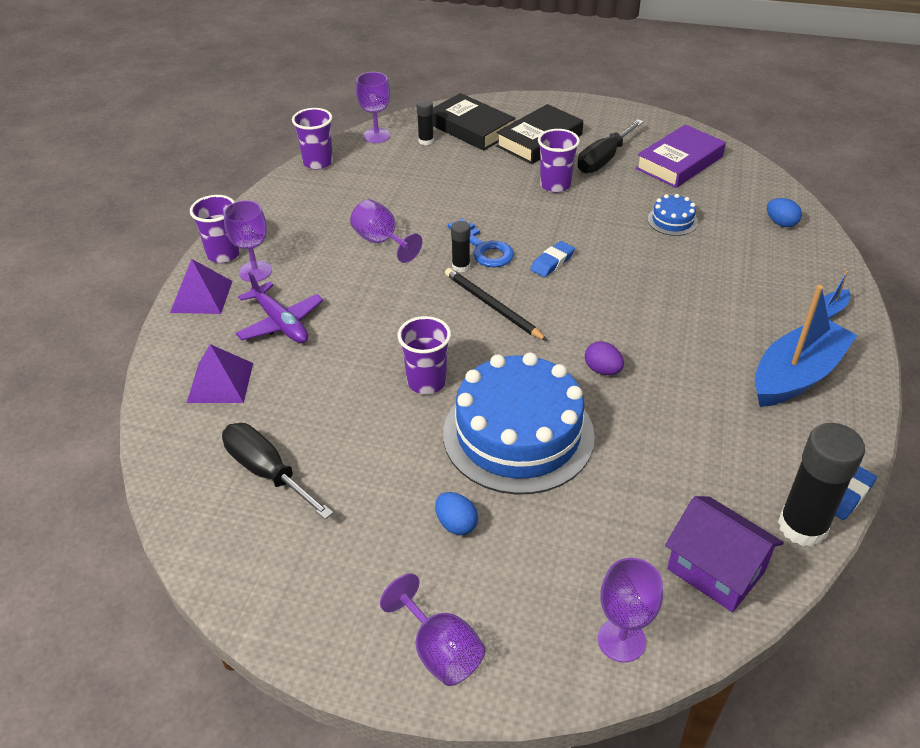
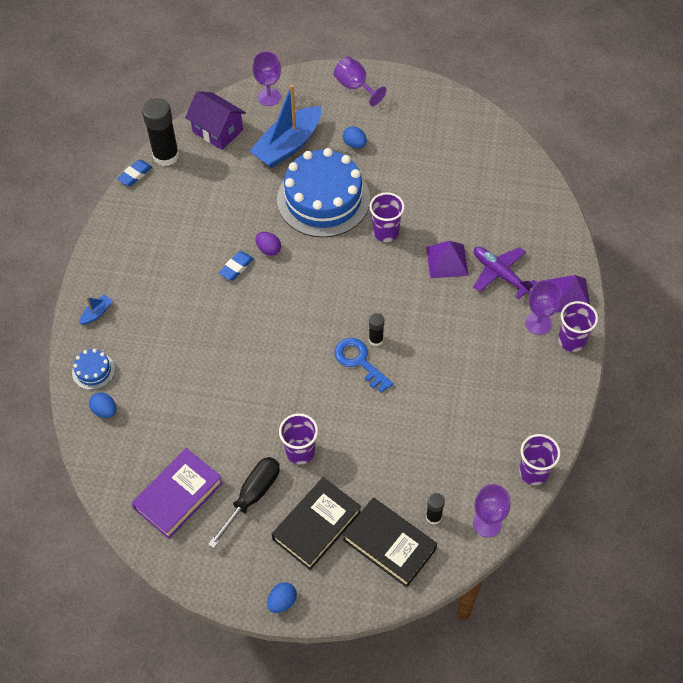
camera: 175 degrees right, 15 degrees up
(220, 382) = (522, 222): purple pyramid -> purple pyramid (447, 261)
(267, 472) = (469, 165): black screwdriver -> none
(381, 241) = (446, 364): purple goblet -> none
(492, 306) = (347, 300): black pencil -> none
(552, 262) = (303, 349): blue eraser -> blue eraser (236, 267)
(571, 104) = (282, 601): none -> blue egg
(672, 220) = (198, 408): blue cake -> blue cake (93, 371)
(796, 375) = (139, 254): blue boat -> blue boat (288, 145)

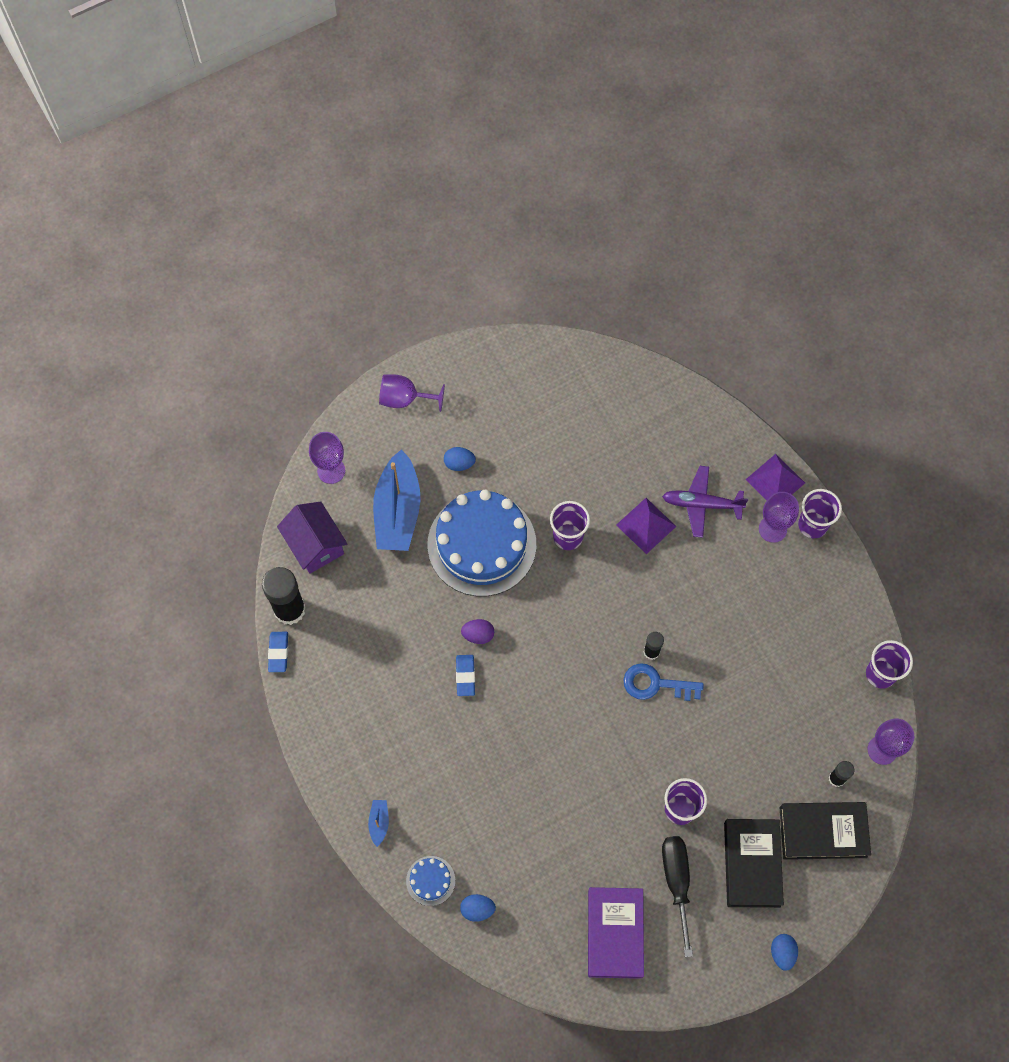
camera: 40 degrees left, 10 degrees up
(217, 131) = (315, 545): purple house -> purple house turned 60 degrees clockwise

